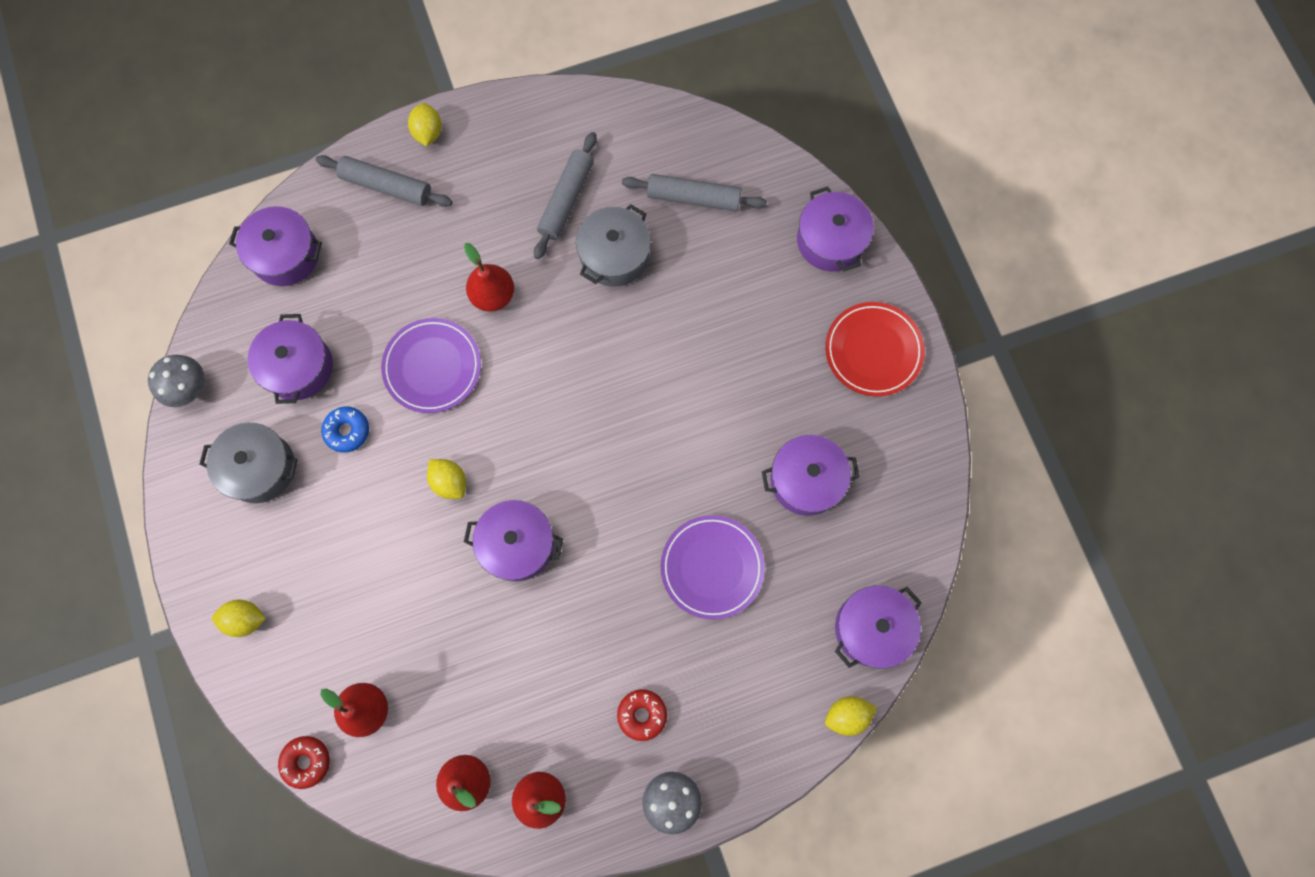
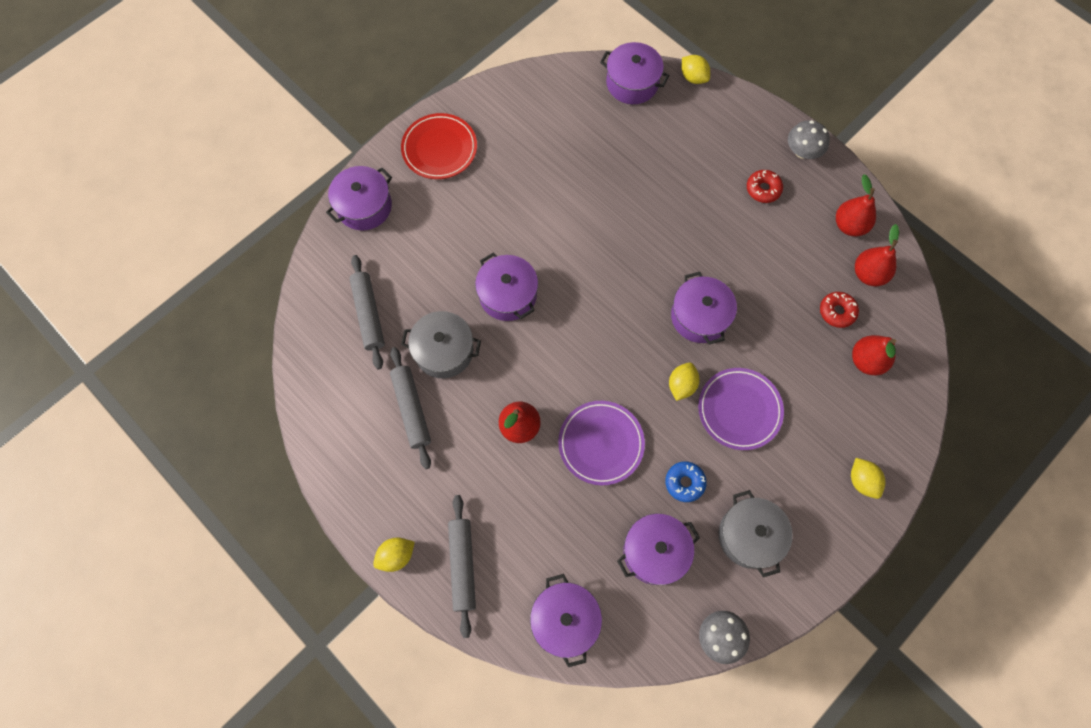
camera: 115 degrees left, 5 degrees down
(306, 761) = (924, 383): red donut -> red donut (837, 312)
(566, 200) = (411, 409): grey rolling pin -> grey rolling pin turned 75 degrees clockwise
(712, 567) = (645, 187): purple plate -> purple plate (739, 410)
(806, 480) = (554, 155): purple pot -> purple pot (508, 295)

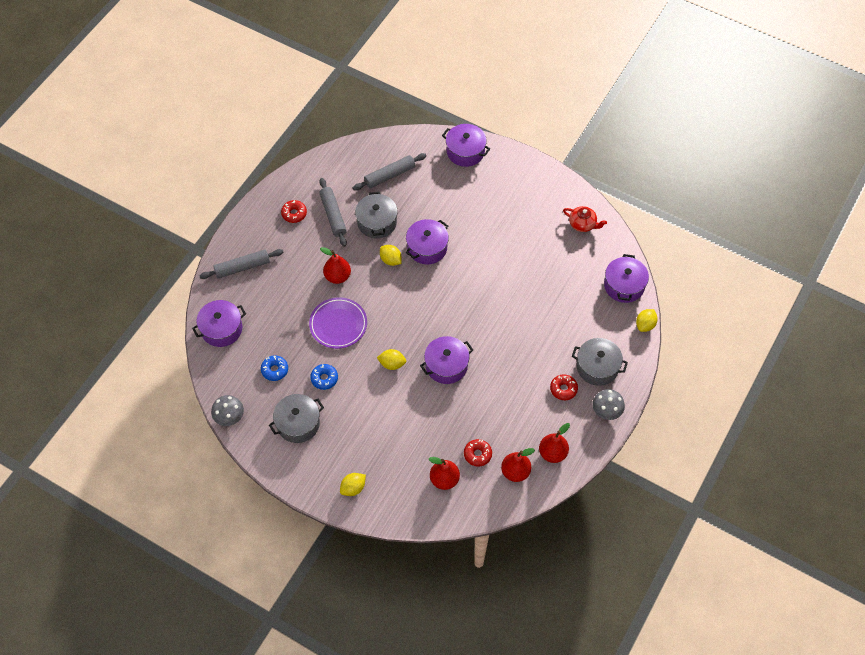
camera: 75 degrees right, 10 degrees down
(390, 465) = (294, 214): none -> red donut
(396, 556) = (240, 232): yellow lemon -> yellow lemon (390, 260)
(411, 409) = (333, 215): grey rolling pin -> grey rolling pin turned 75 degrees counterclockwise
(439, 149) = (524, 181): red plate -> none
(528, 101) = (583, 224): none -> red teapot
(655, 552) = (275, 370): purple pot -> blue donut
(739, 410) = (384, 402): purple plate -> none
(740, 144) = (597, 367): none -> grey pot

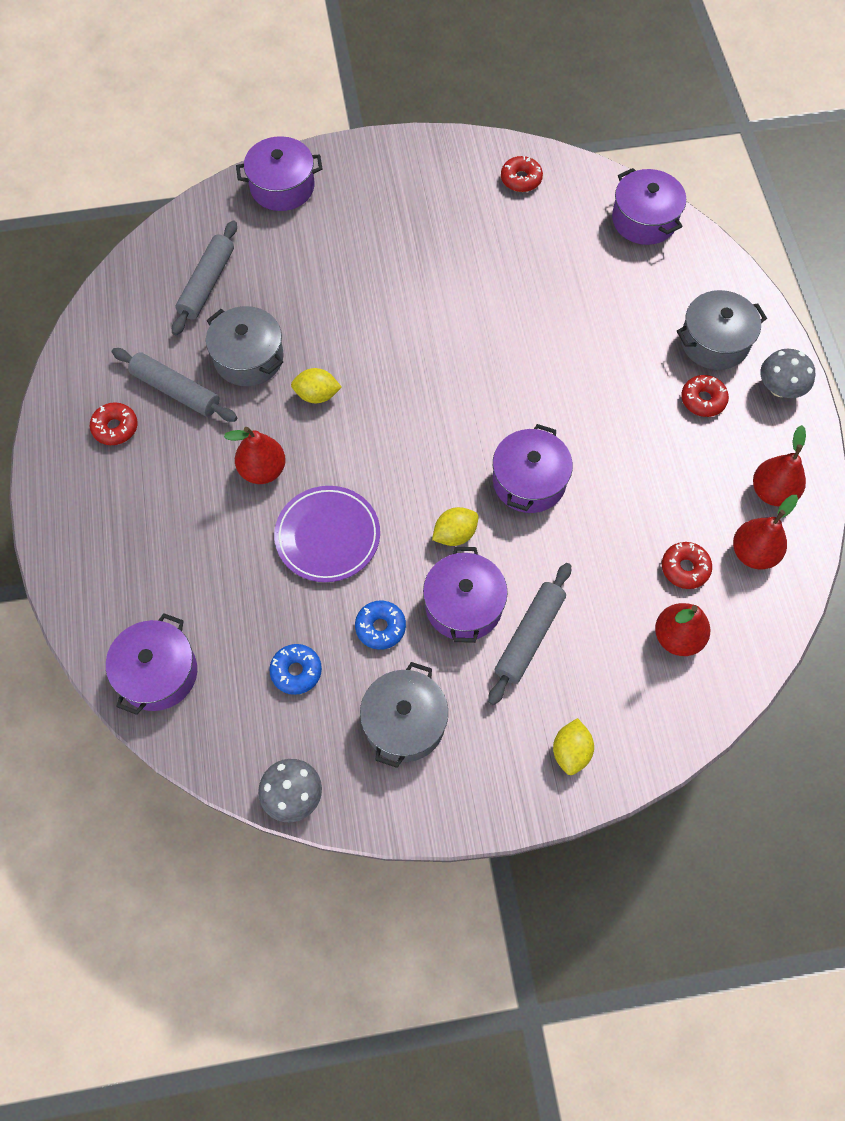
camera: 40 degrees left, 5 degrees up
(242, 267) = (106, 558): grey rolling pin -> grey rolling pin (529, 636)
(427, 248) = (351, 344): purple pot -> purple pot (463, 605)
(583, 224) = (521, 179): red teapot -> red donut
(645, 325) = (716, 249): yellow lemon -> none

